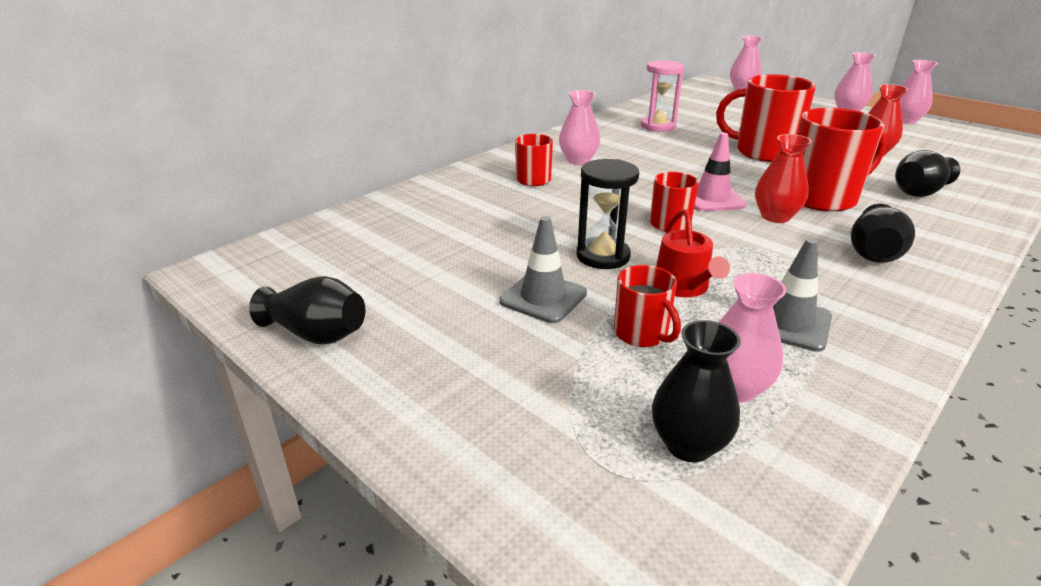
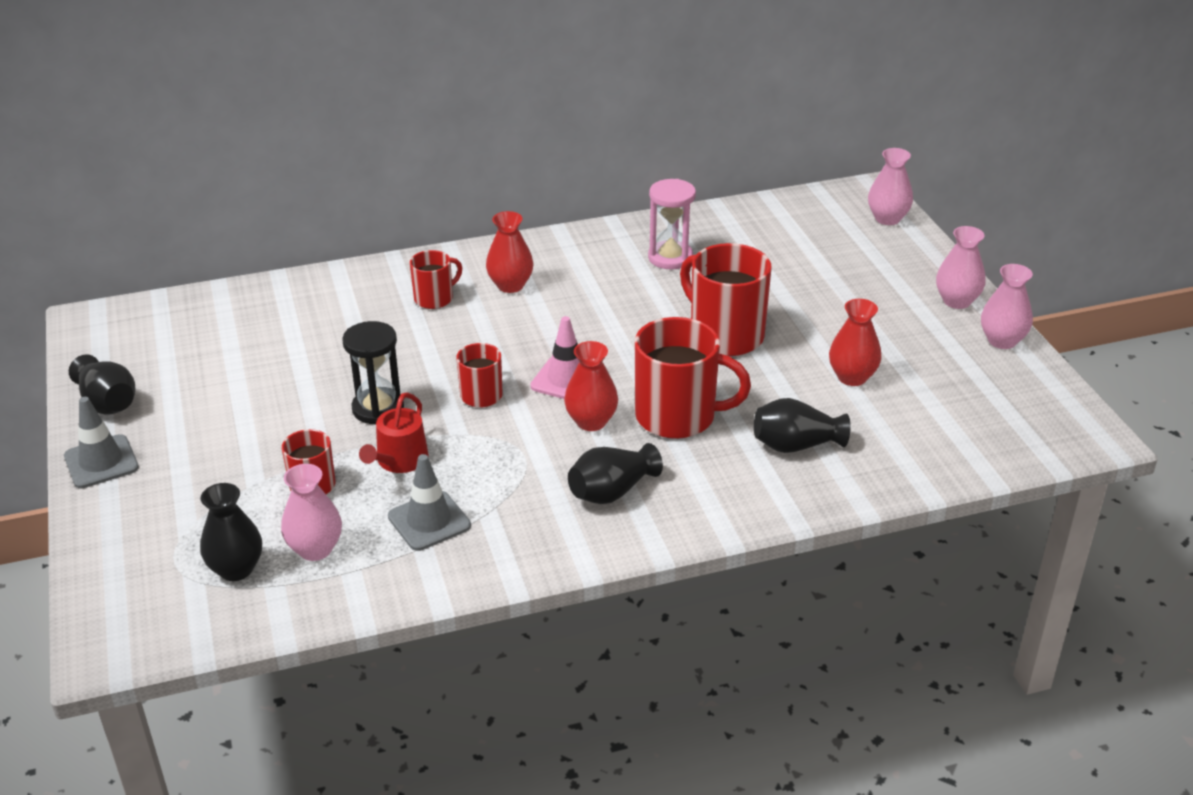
camera: 30 degrees right, 5 degrees up
(543, 297) = (284, 430): grey traffic cone -> grey traffic cone (101, 462)
(578, 160) = (510, 285): pink vase -> red vase

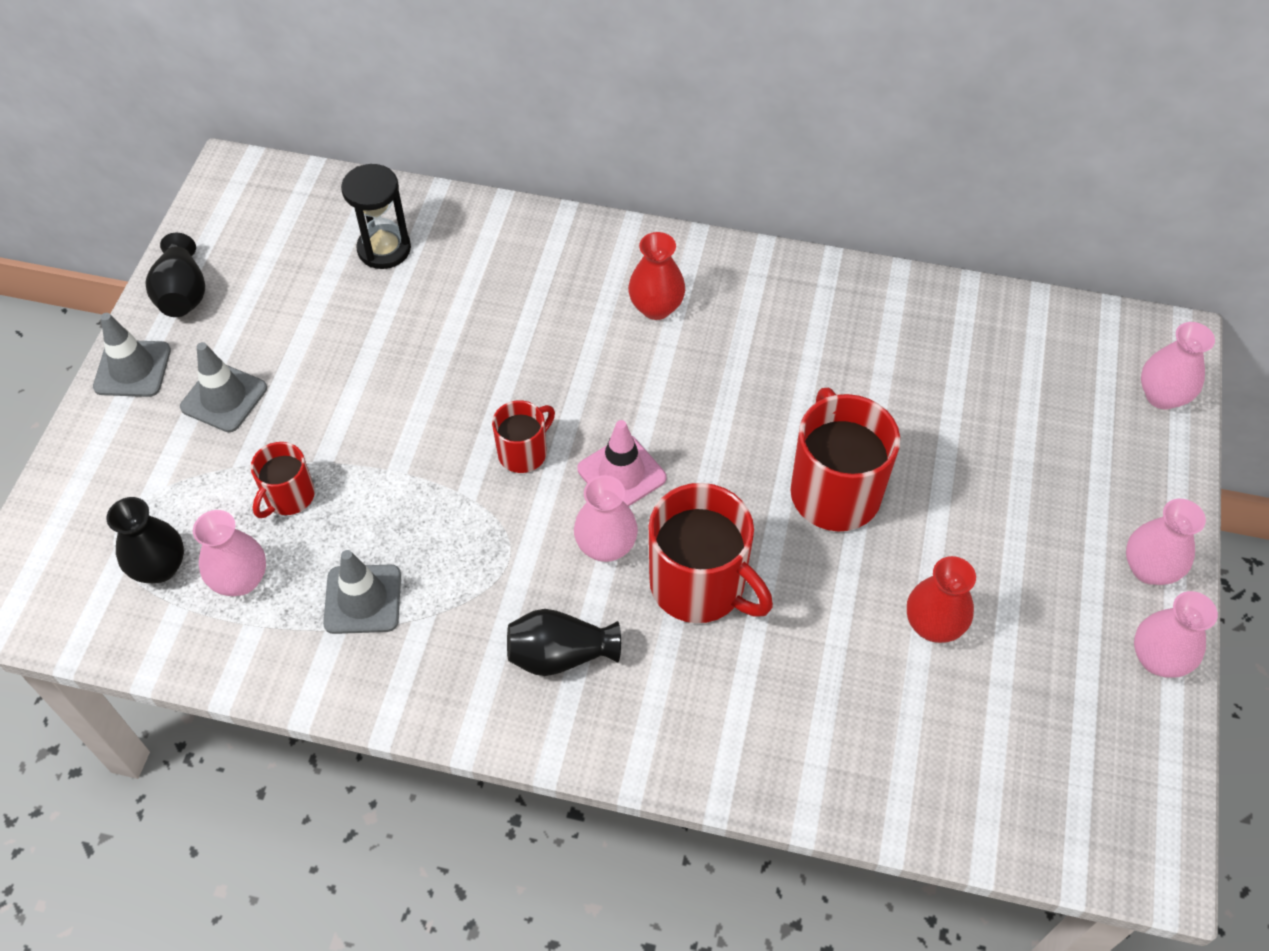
camera: 30 degrees right, 20 degrees up
(202, 450) = (224, 398): none -> grey traffic cone
(378, 408) = (413, 422): black hourglass -> black hourglass (384, 249)
(399, 461) = (387, 504): red watering can -> none
(434, 298) = (567, 291): red mug -> none
(591, 421) = (606, 546): red vase -> pink vase
(670, 257) = (856, 343): pink hourglass -> none
(796, 445) = (796, 693): black vase -> none

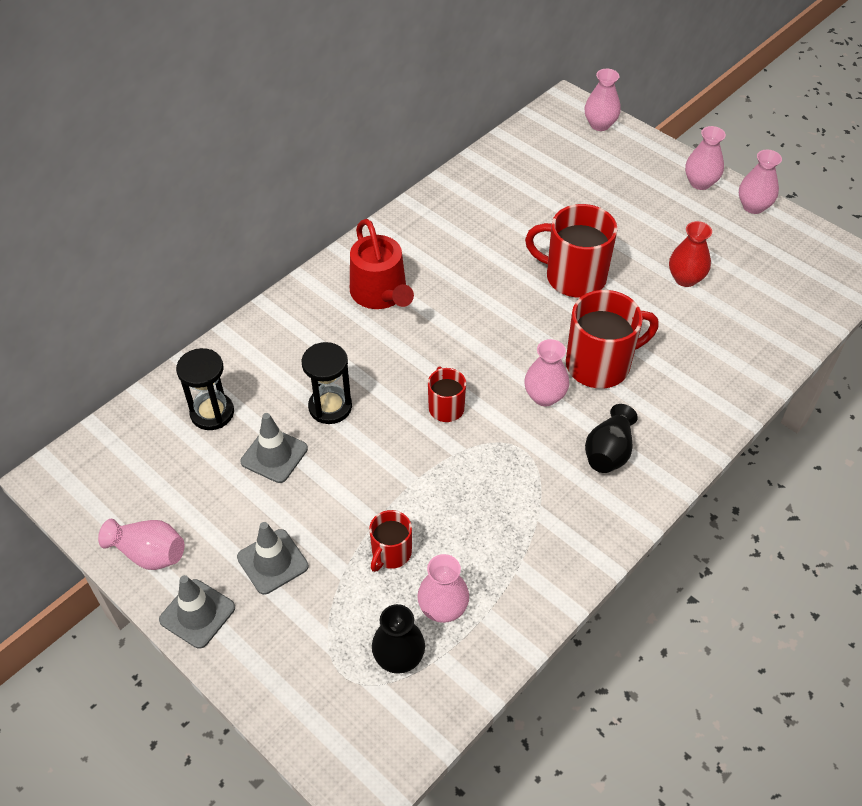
camera: 60 degrees left, 5 degrees down
(183, 294) = (149, 553): black vase -> pink vase
(289, 496) = (391, 553): red mug -> red mug turned 60 degrees clockwise
(363, 599) = (504, 541): grey traffic cone -> grey traffic cone (274, 455)
(455, 344) = (330, 407): none -> black hourglass
(621, 473) = (496, 366): pink traffic cone -> none
(656, 307) = (381, 294): red vase -> red watering can

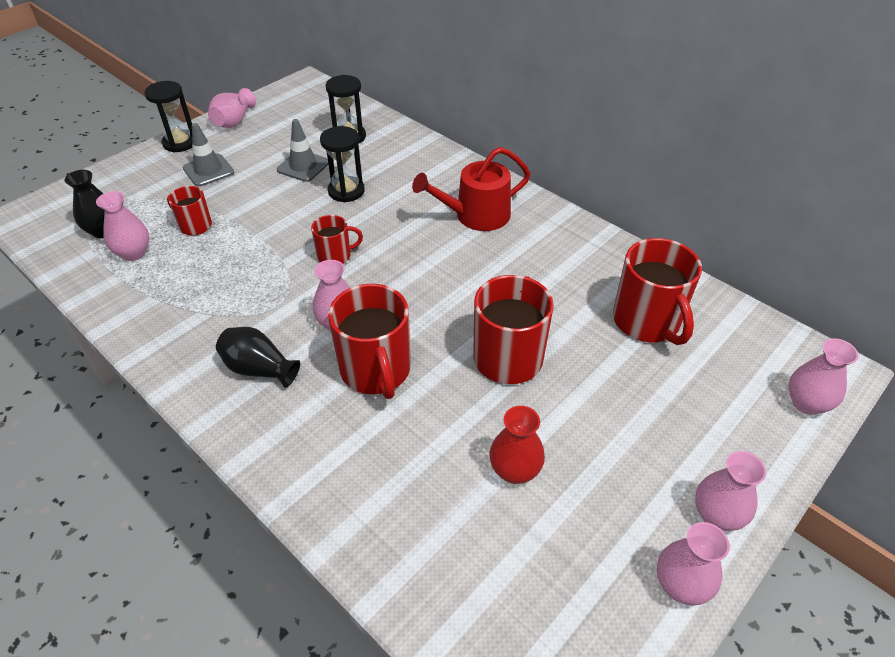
camera: 90 degrees right, 5 degrees down
(197, 614) = (180, 143): grey traffic cone -> black hourglass
(526, 191) = (647, 322): none -> red mug

